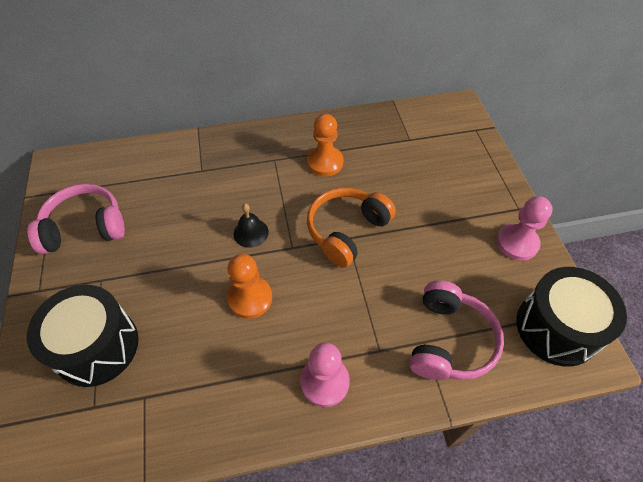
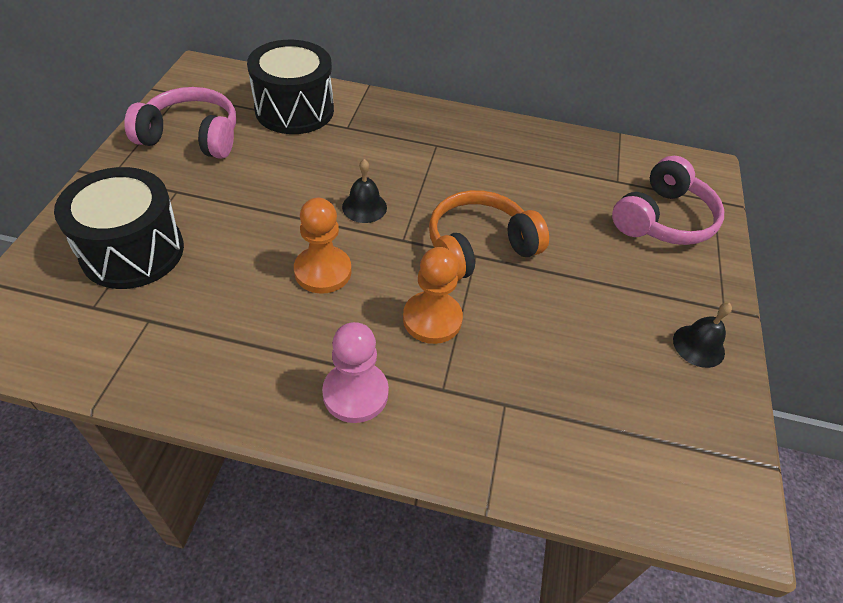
camera: 20 degrees right, 5 degrees down
(325, 162) = (495, 168): orange pawn -> orange pawn (432, 319)
(449, 340) = (539, 417): pink headphones -> pink headphones (662, 219)
(517, 243) = (698, 346): pink pawn -> black bell
(556, 328) = (699, 466): black drum -> black drum (294, 110)

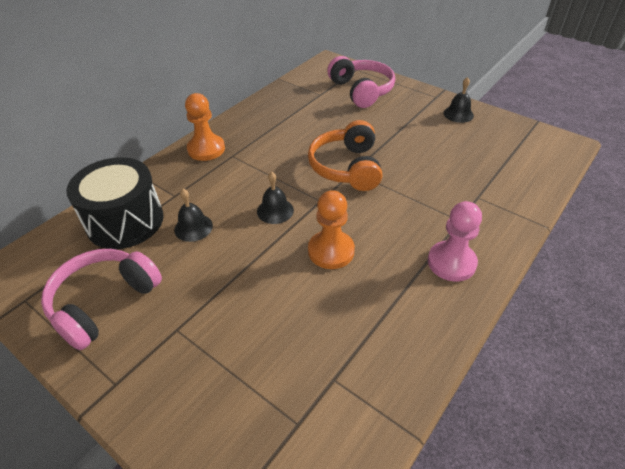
camera: 60 degrees left, 5 degrees down
(132, 251) = (240, 378): black drum -> none
(308, 156) = (193, 227): none -> black bell
(432, 319) = (400, 207): orange pawn -> orange pawn (206, 149)

